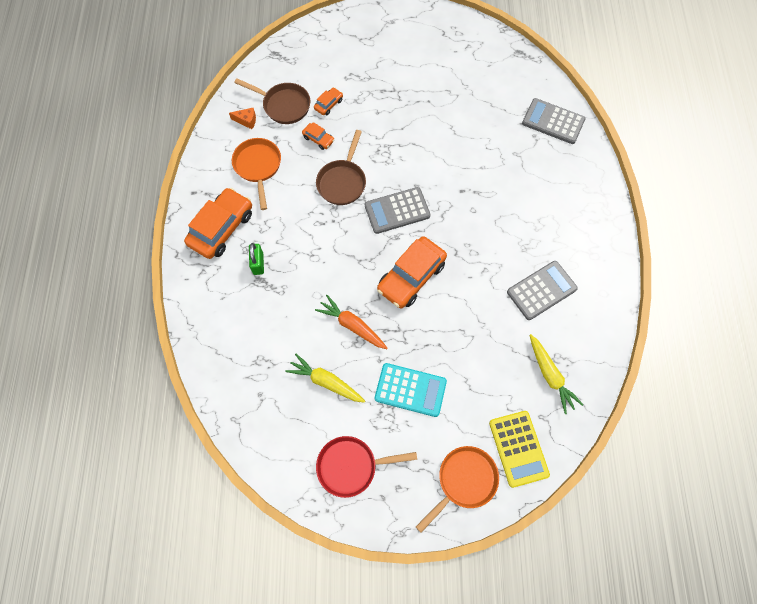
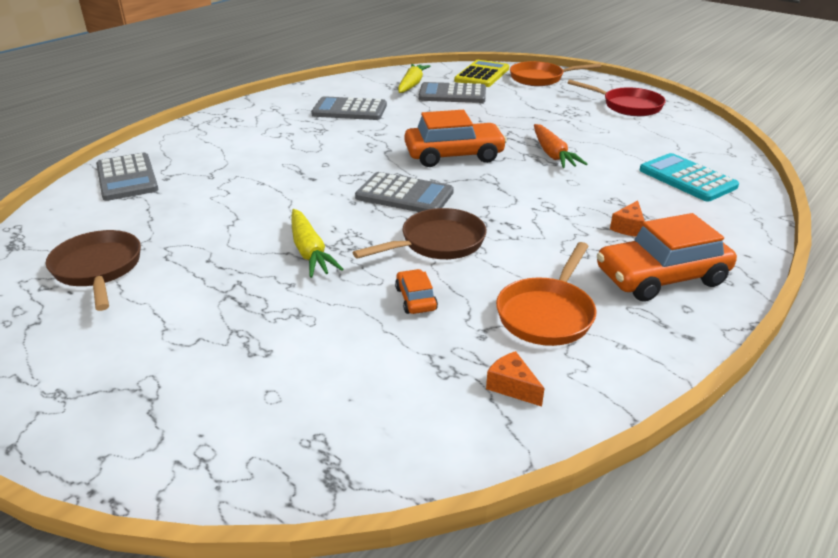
camera: 140 degrees left, 35 degrees down
(258, 263) = (628, 227): green padlock -> orange cheese
(284, 105) = (420, 372): brown pan -> brown pan (98, 269)
(326, 381) = (613, 140): yellow carrot -> yellow carrot (310, 251)
(328, 104) = (345, 332): orange car -> none
(410, 390) = (536, 114): turquoise calculator -> turquoise calculator (687, 178)
(501, 380) = (452, 94): none -> grey calculator

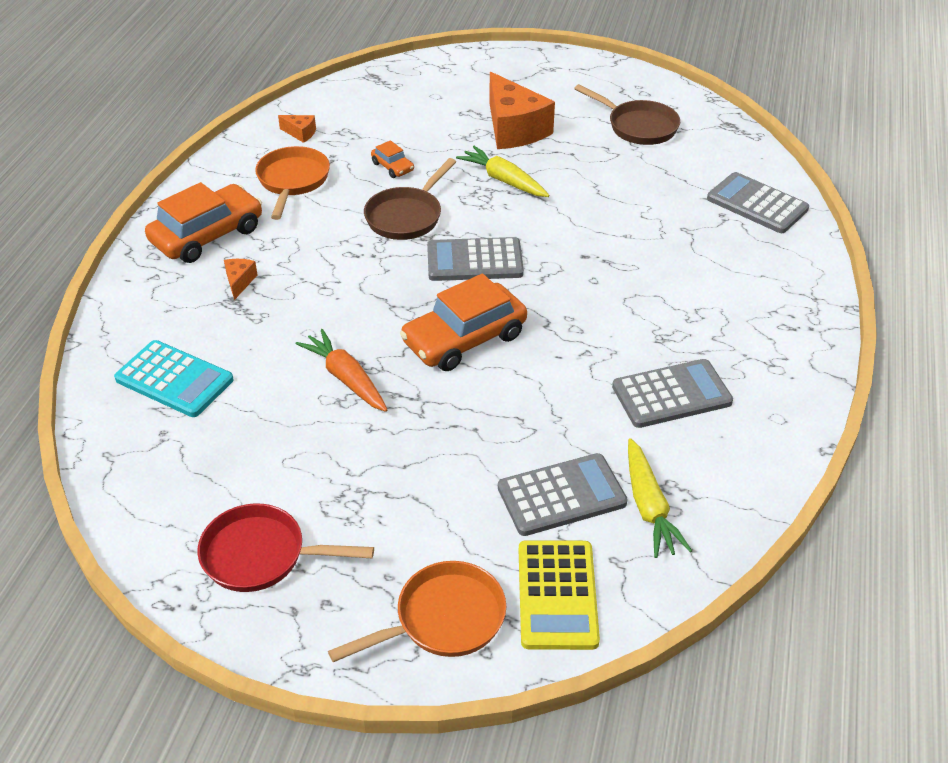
camera: 155 degrees right, 10 degrees up
(231, 307) = (514, 129): none -> orange cheese

